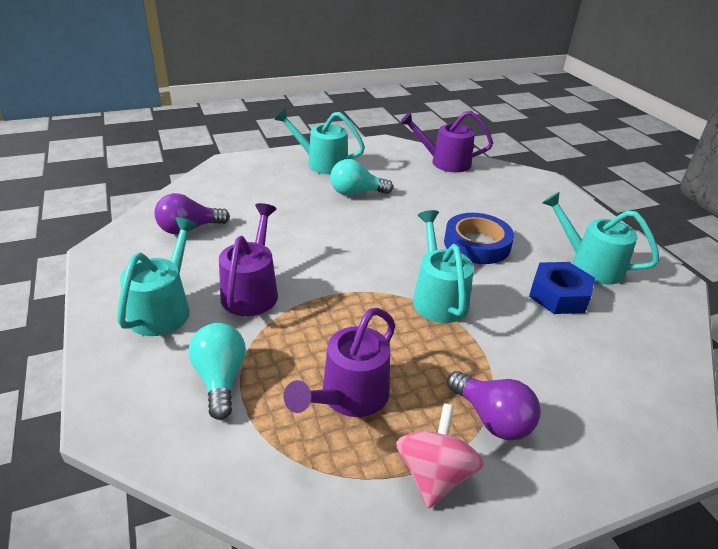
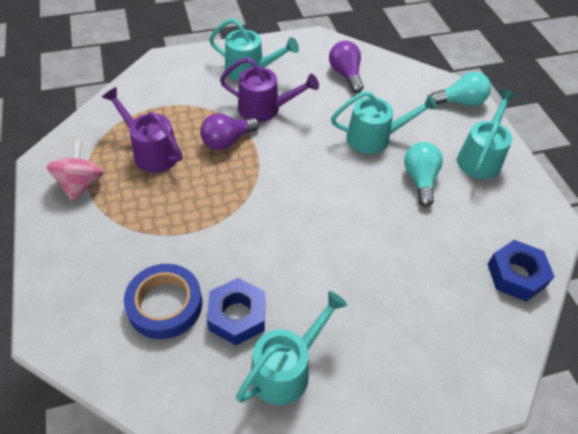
camera: 95 degrees right, 15 degrees up
(220, 379) = (181, 97): turquoise light bulb -> turquoise light bulb (460, 102)
(434, 475) = (81, 184): pink spinning top -> pink spinning top turned 105 degrees counterclockwise
(437, 297) = (245, 217): turquoise watering can -> turquoise watering can (375, 138)
(444, 162) = (516, 275): purple watering can -> blue nut
(477, 244) = (327, 266): blue tape -> blue tape (165, 305)
(492, 419) = (111, 223): purple light bulb -> purple light bulb (227, 141)

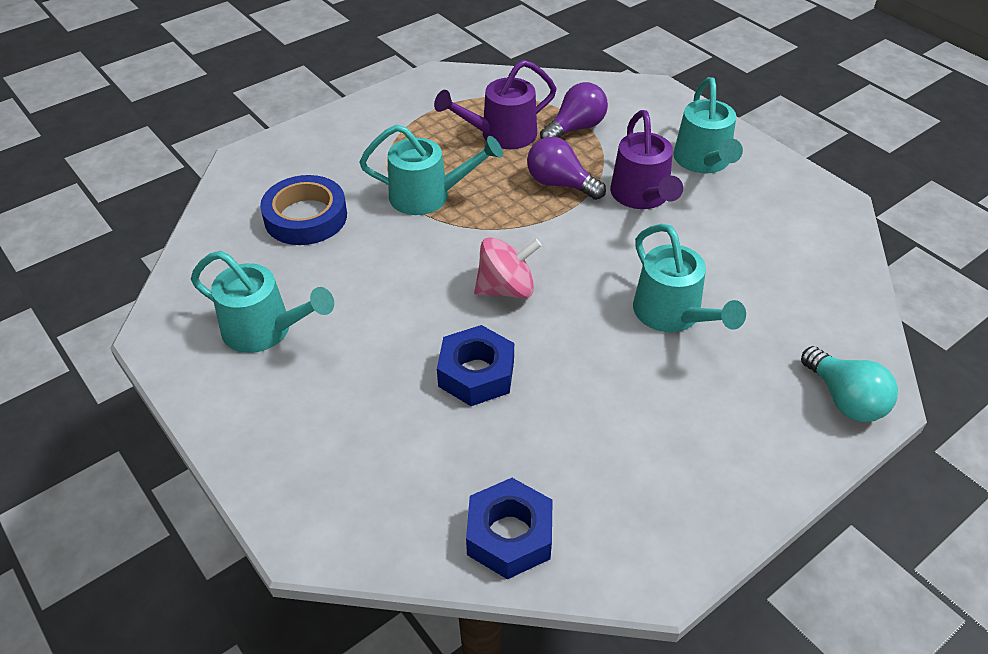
camera: 70 degrees right, 5 degrees down
(81, 184) = (424, 108): pink spinning top -> pink spinning top (506, 289)
(151, 152) = (500, 135): purple watering can -> purple watering can turned 135 degrees counterclockwise
(237, 316) = (315, 272): blue nut -> blue nut (476, 373)
(346, 75) = (782, 251): purple light bulb -> purple light bulb (575, 128)
(420, 180) = (625, 383): turquoise light bulb -> none
(481, 157) = (730, 450): turquoise watering can -> turquoise watering can (429, 196)

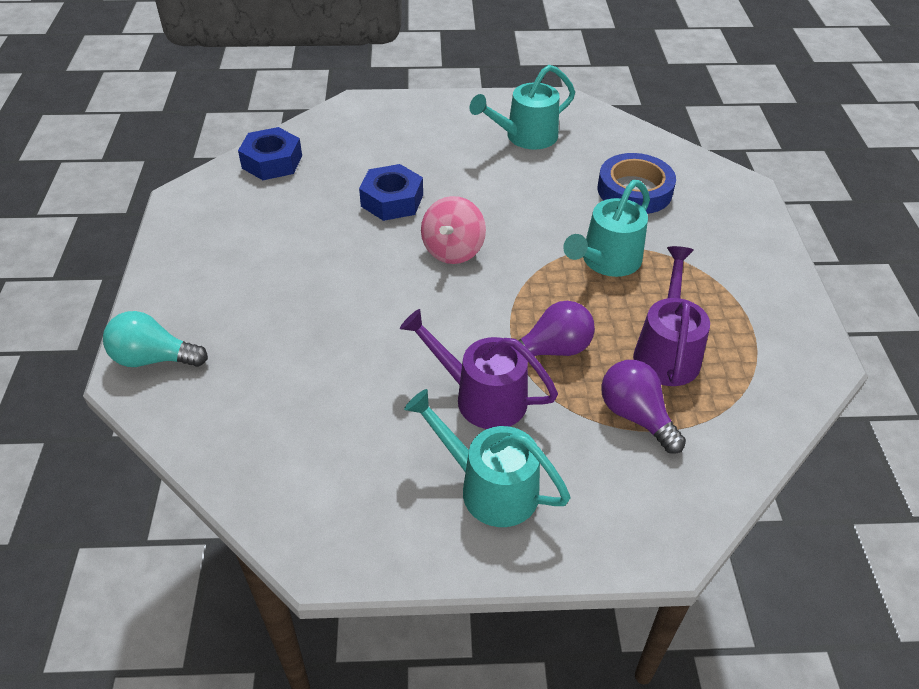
camera: 125 degrees right, 0 degrees up
(575, 128) = (636, 416): purple light bulb -> purple light bulb turned 150 degrees clockwise
(673, 315) = (329, 321): turquoise watering can -> none

